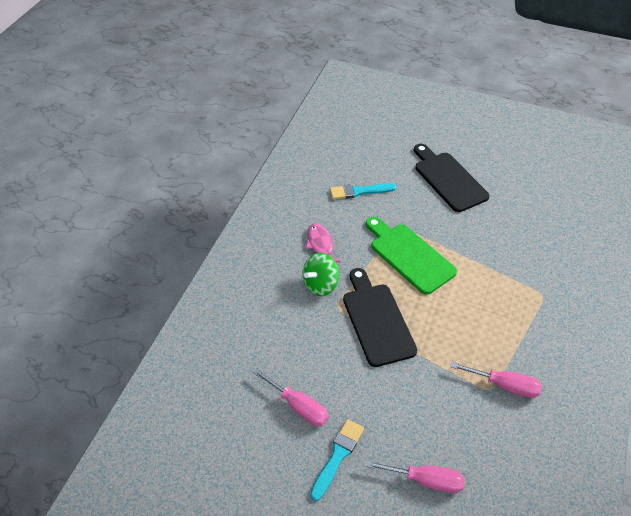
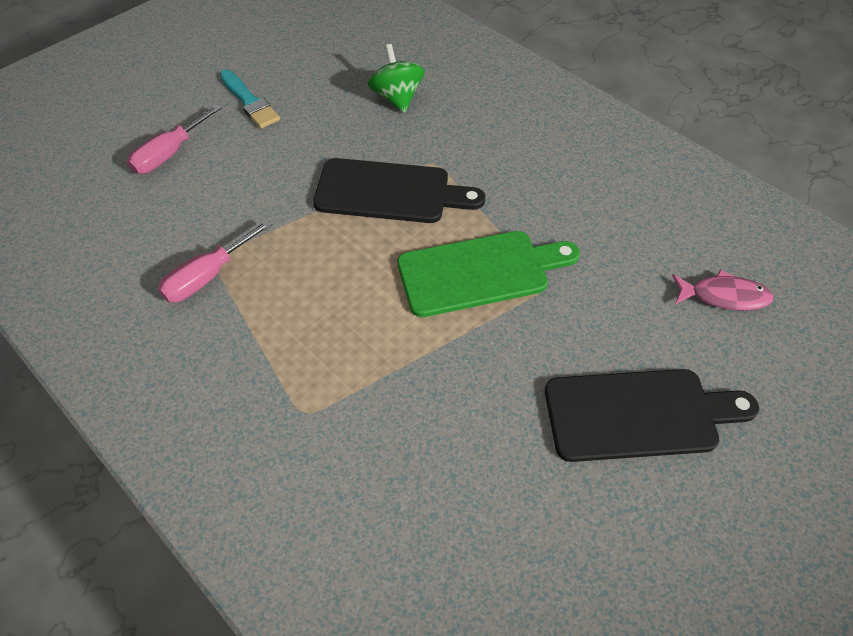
camera: 115 degrees right, 5 degrees up
(298, 406) = (324, 92): pink screwdriver -> none
(320, 245) = (550, 182): pink fish -> pink fish (723, 296)
(320, 285) = (478, 159): green spinning top -> green spinning top (397, 98)
(359, 191) = (648, 266): turquoise brush -> none

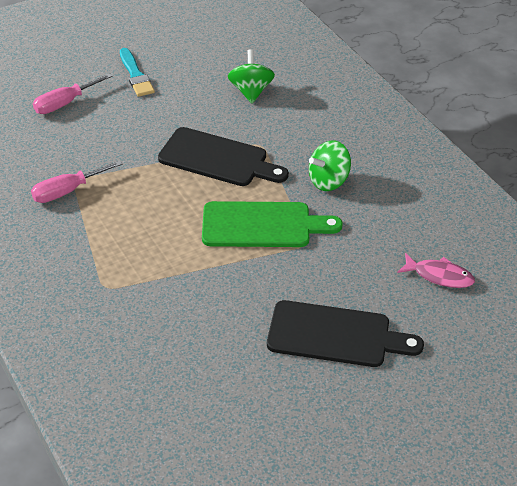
camera: 15 degrees right, 10 degrees down
(535, 195) = (329, 181): none -> green spinning top

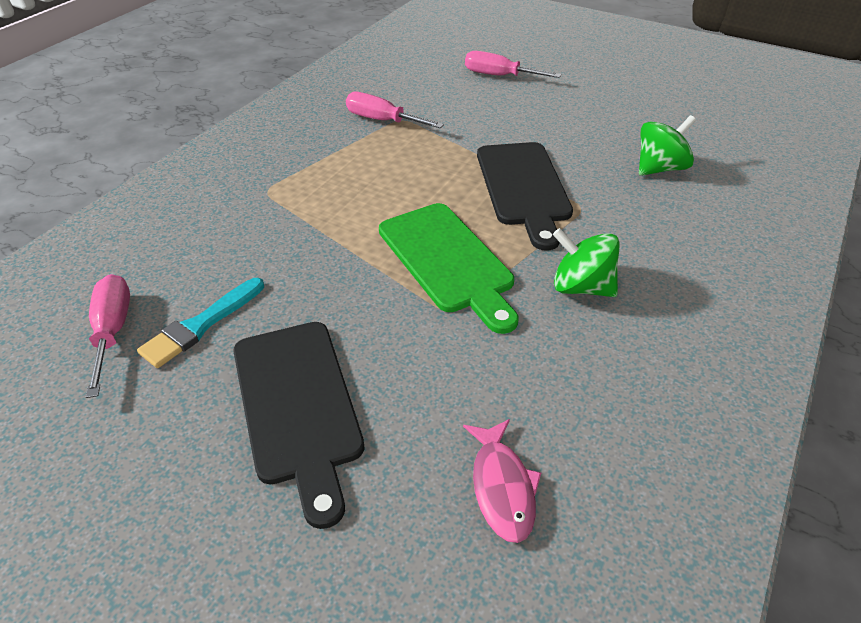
camera: 60 degrees right, 0 degrees up
(136, 75) = (586, 94): turquoise brush -> turquoise brush (201, 325)
(205, 408) = (113, 331): none -> pink screwdriver

